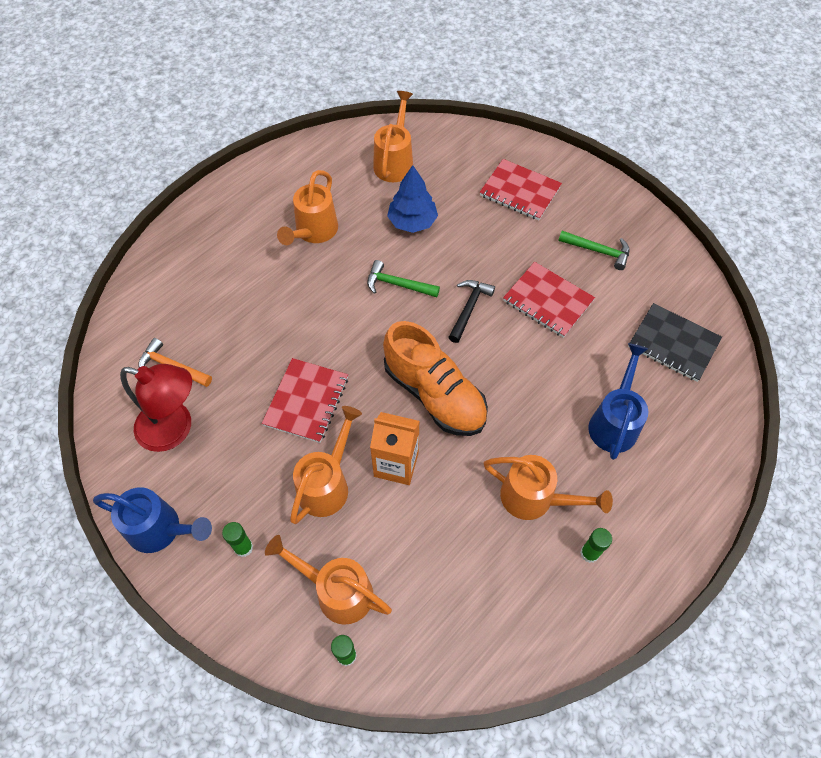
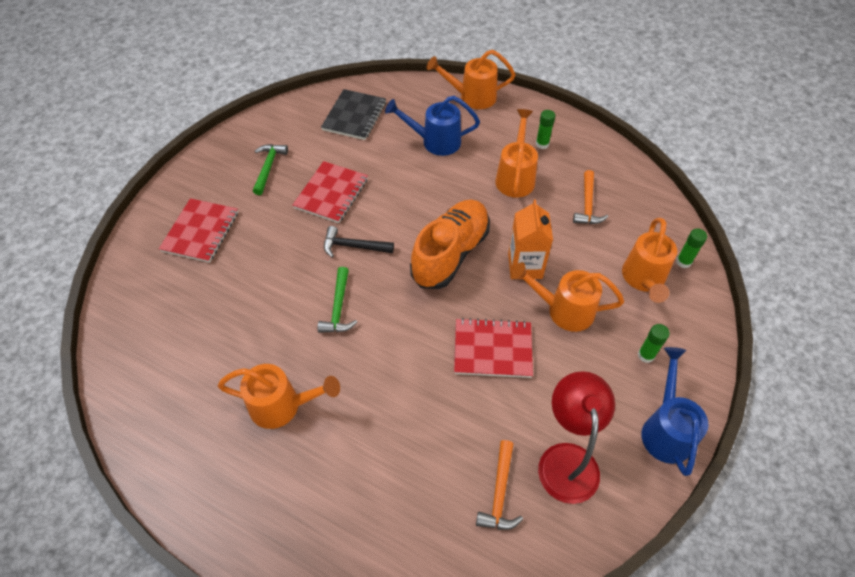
camera: 105 degrees left, 5 degrees down
(395, 162) = (164, 351): orange watering can -> orange watering can (472, 97)
(412, 222) = (253, 314): blue tree -> none
(468, 571) = (587, 205): none -> orange hammer

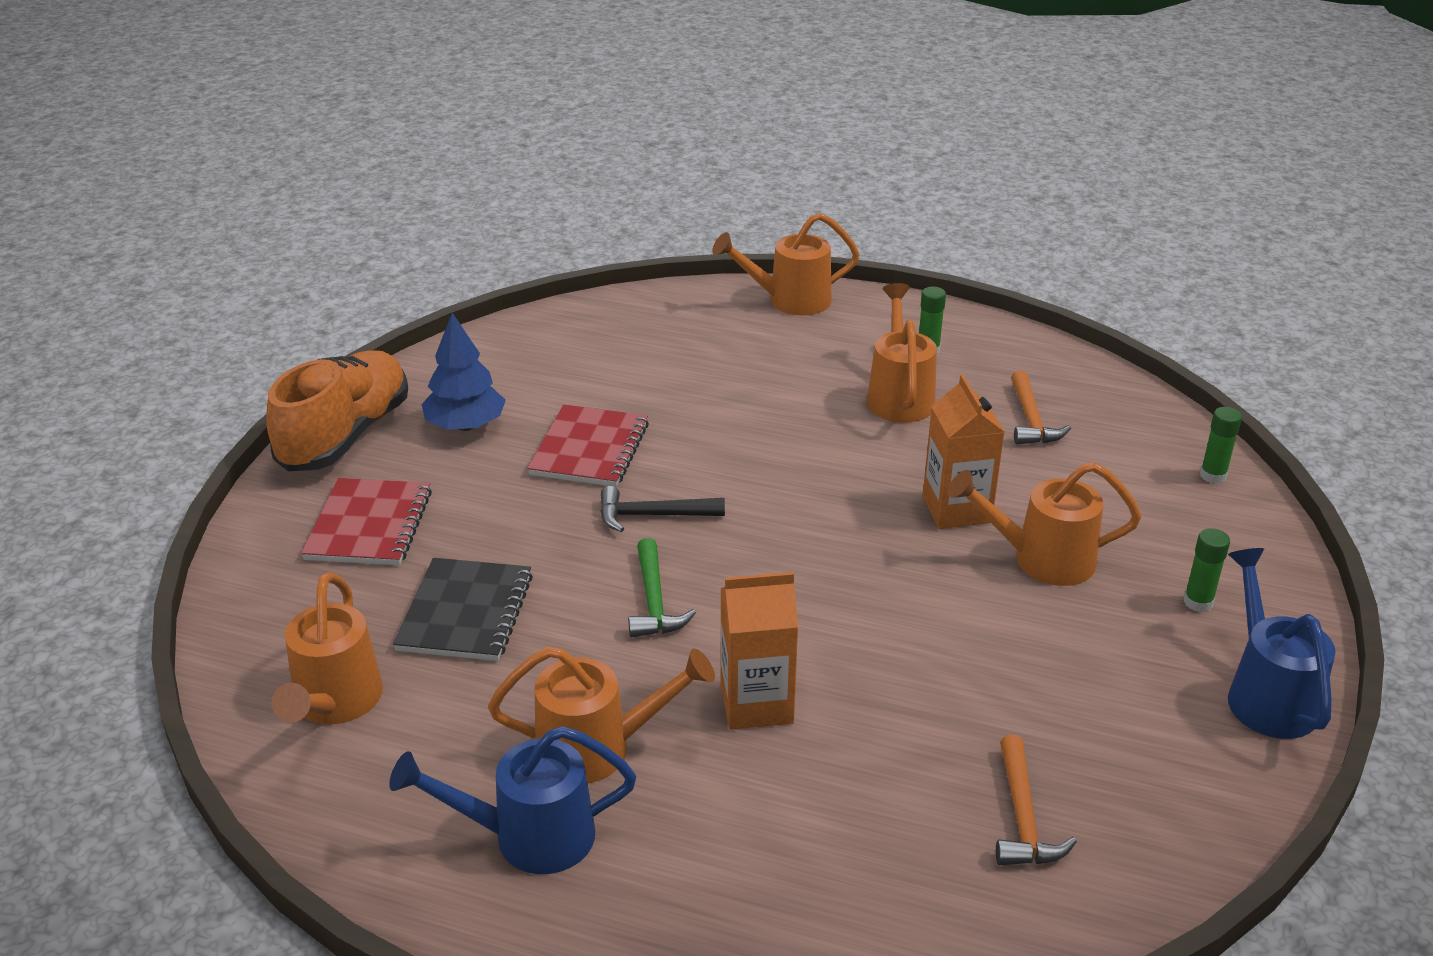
camera: 10 degrees left, 20 degrees down
(268, 167) = (465, 426): green hammer -> blue tree
(354, 116) = (596, 343): black notebook -> black notebook (465, 612)
(375, 389) = (756, 704): none -> orange carton
(435, 141) = (747, 364): blue watering can -> blue watering can (529, 837)
(450, 254) = (825, 507): orange shoe -> orange shoe (345, 435)
(492, 349) = (941, 625): red notebook -> none
(567, 459) = (1119, 755): red lamp -> none
(643, 279) = (1157, 505): orange watering can -> orange watering can (334, 704)

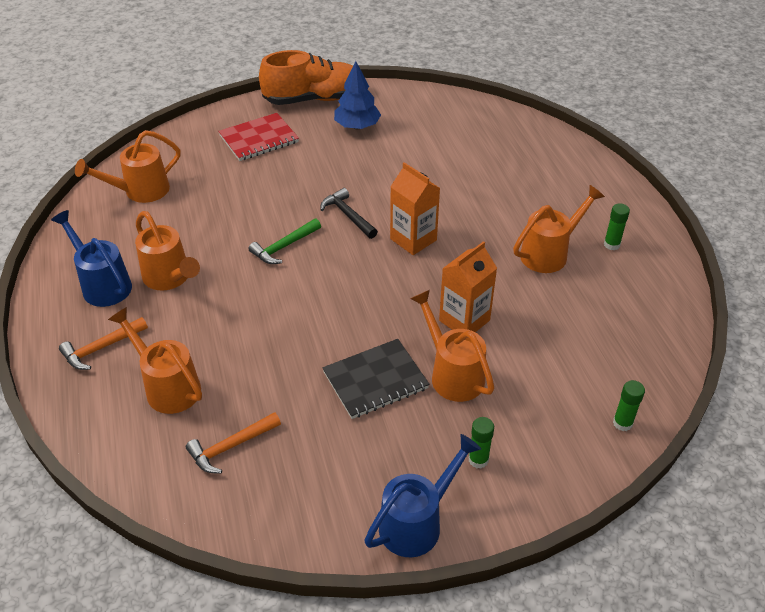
camera: 55 degrees right, 10 degrees up
(465, 612) = (225, 195): black notebook -> black notebook (375, 380)
(589, 449) = (379, 170): red notebook -> none
(756, 704) = (239, 314): orange carton -> orange carton (413, 239)
(790, 301) = (594, 171): orange watering can -> orange watering can (168, 386)
(1031, 420) = (589, 316): orange hammer -> orange hammer (101, 348)

